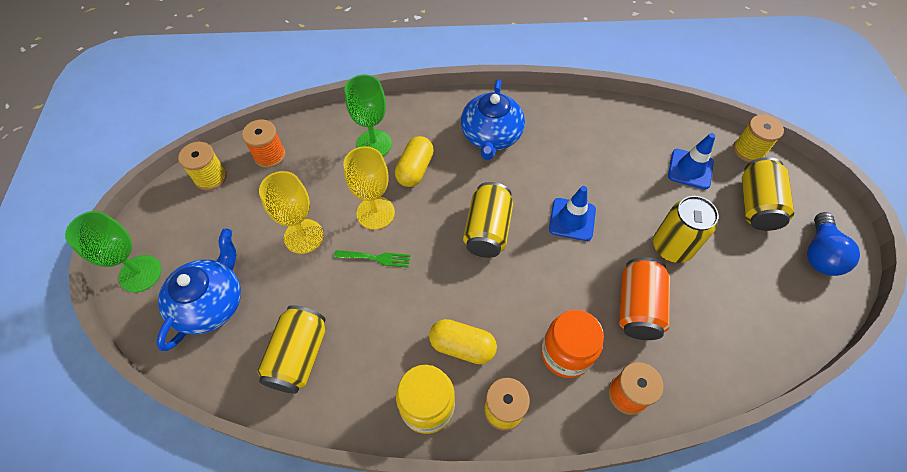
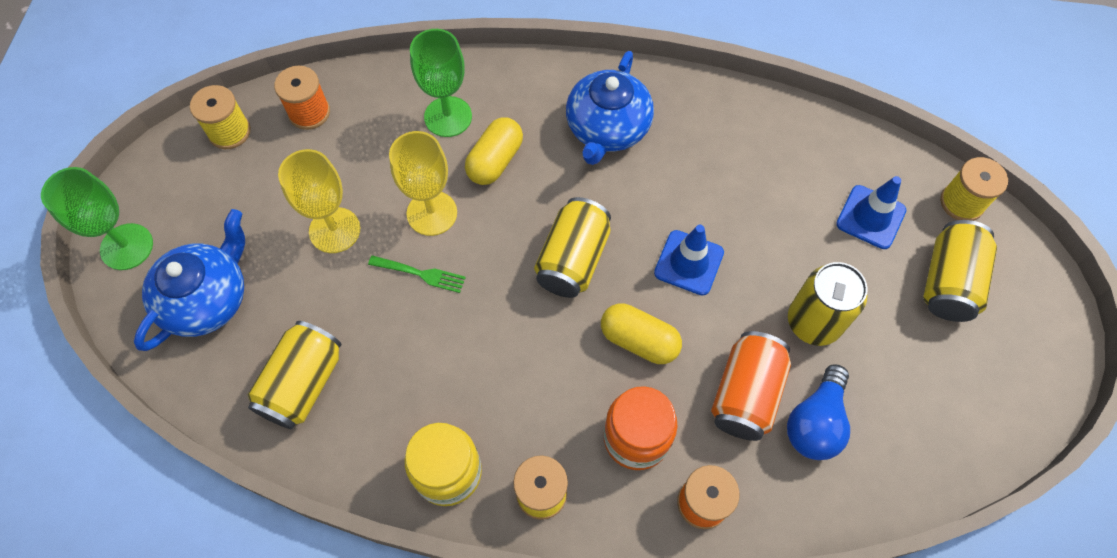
camera: 10 degrees right, 5 degrees up
(462, 346) = (507, 406): yellow capsule -> yellow capsule (639, 340)
(819, 254) = (1015, 364): blue light bulb -> blue light bulb (815, 422)

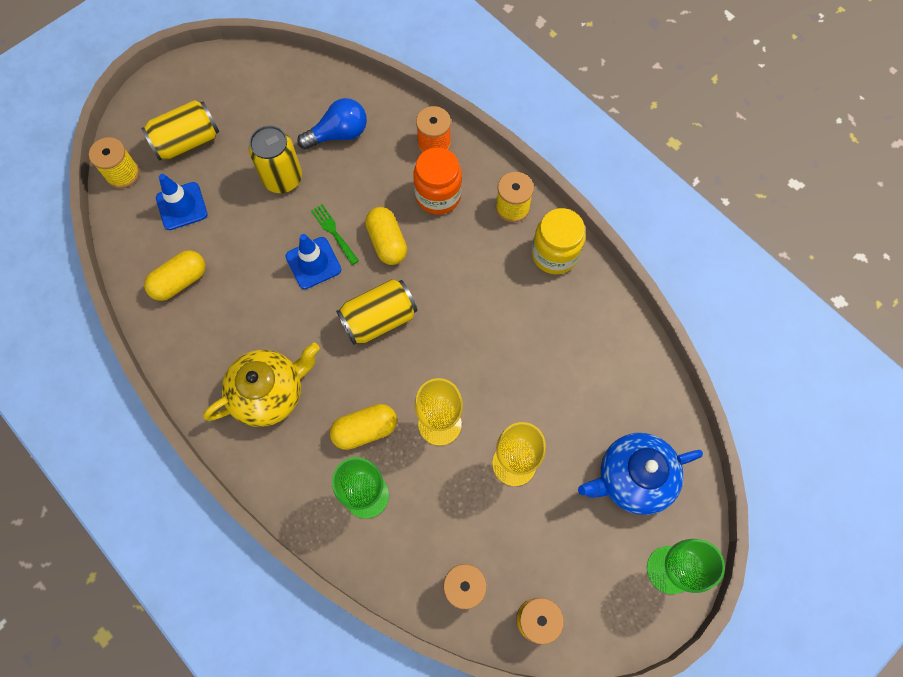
camera: 140 degrees left, 5 degrees up
(303, 384) = (604, 368): yellow can -> none
(420, 274) = (481, 385): green fork -> green fork (334, 232)
(607, 128) = (269, 393): blue teapot -> yellow teapot
(746, 394) = (359, 172): orange can -> none
(787, 154) = (180, 281): none -> yellow capsule

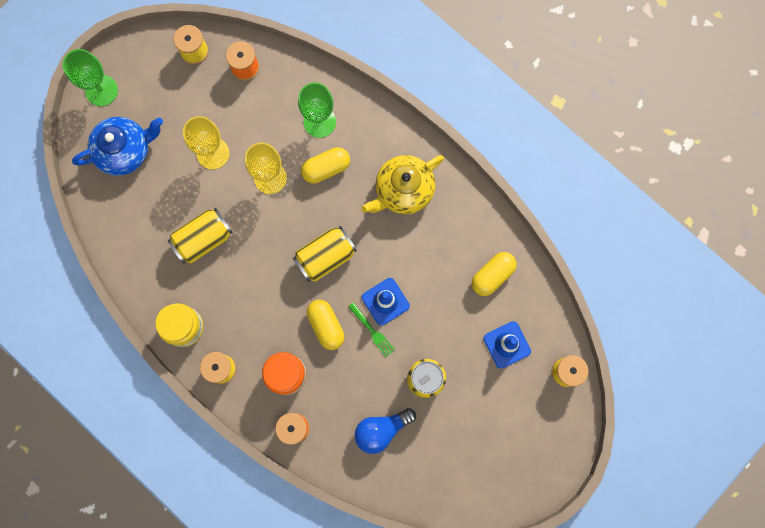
camera: 175 degrees right, 10 degrees up
(187, 142) = (516, 410): yellow can -> yellow can (203, 239)

